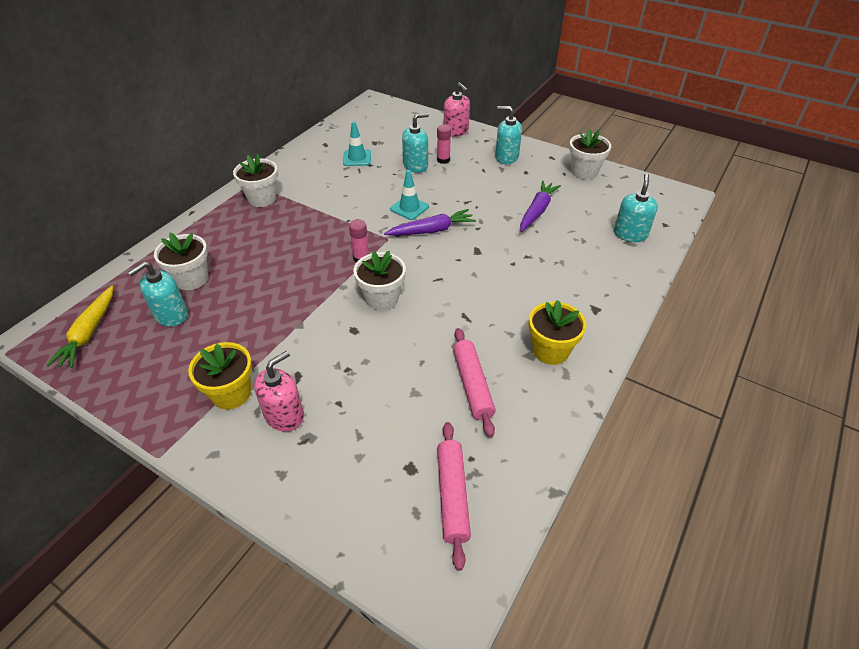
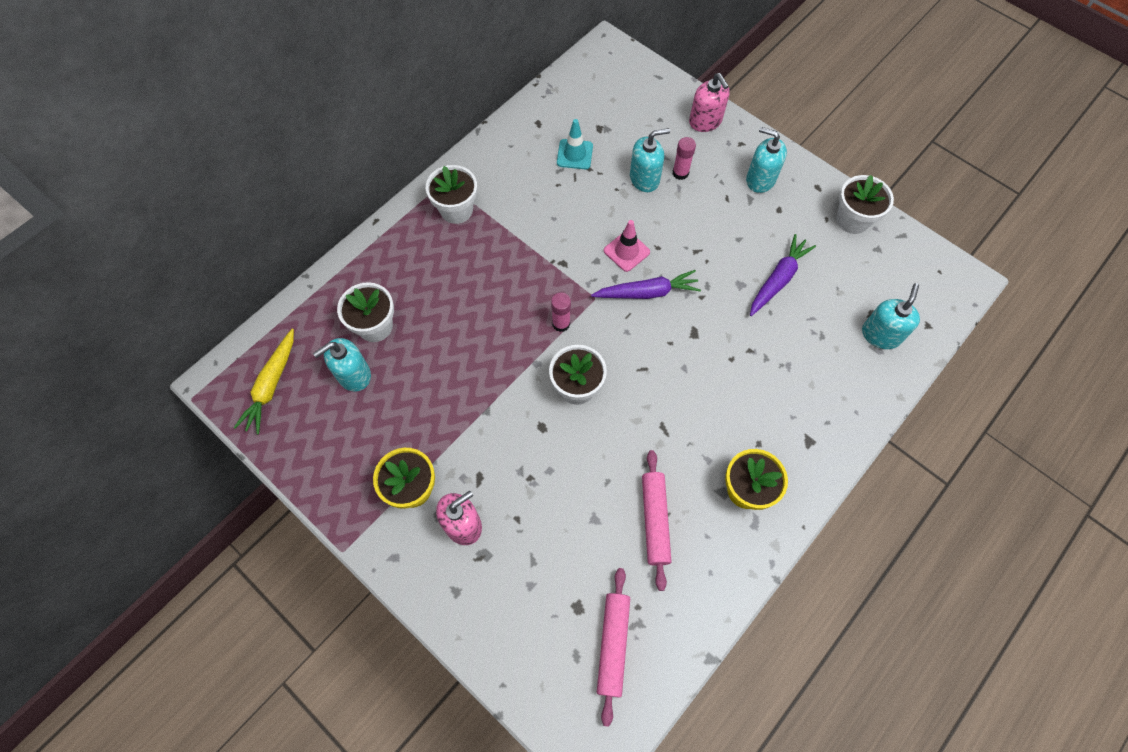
camera: 10 degrees right, 20 degrees up
(409, 208) = (626, 251): turquoise traffic cone -> pink traffic cone

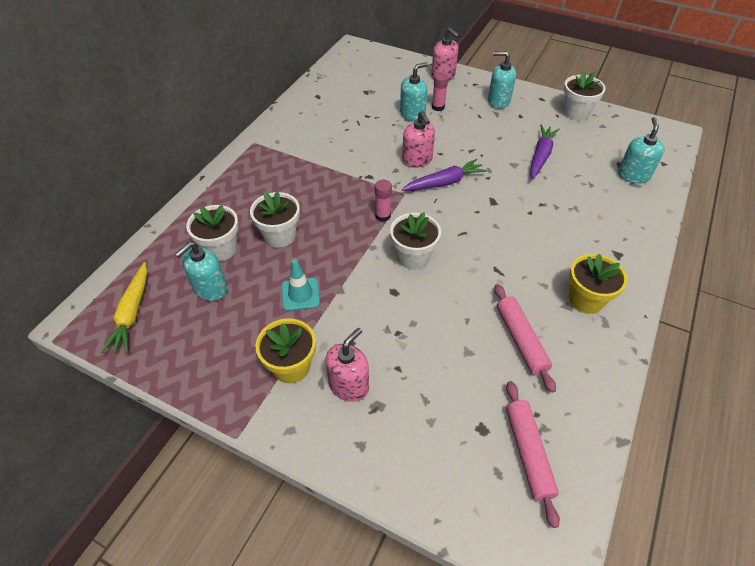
camera: 15 degrees left, 15 degrees down
(456, 210) = (269, 158): white flower pot -> white flower pot (280, 235)
(574, 154) = (353, 109): turquoise traffic cone -> turquoise traffic cone (300, 294)
(626, 251) = (417, 160): pink traffic cone -> pink soap dispenser

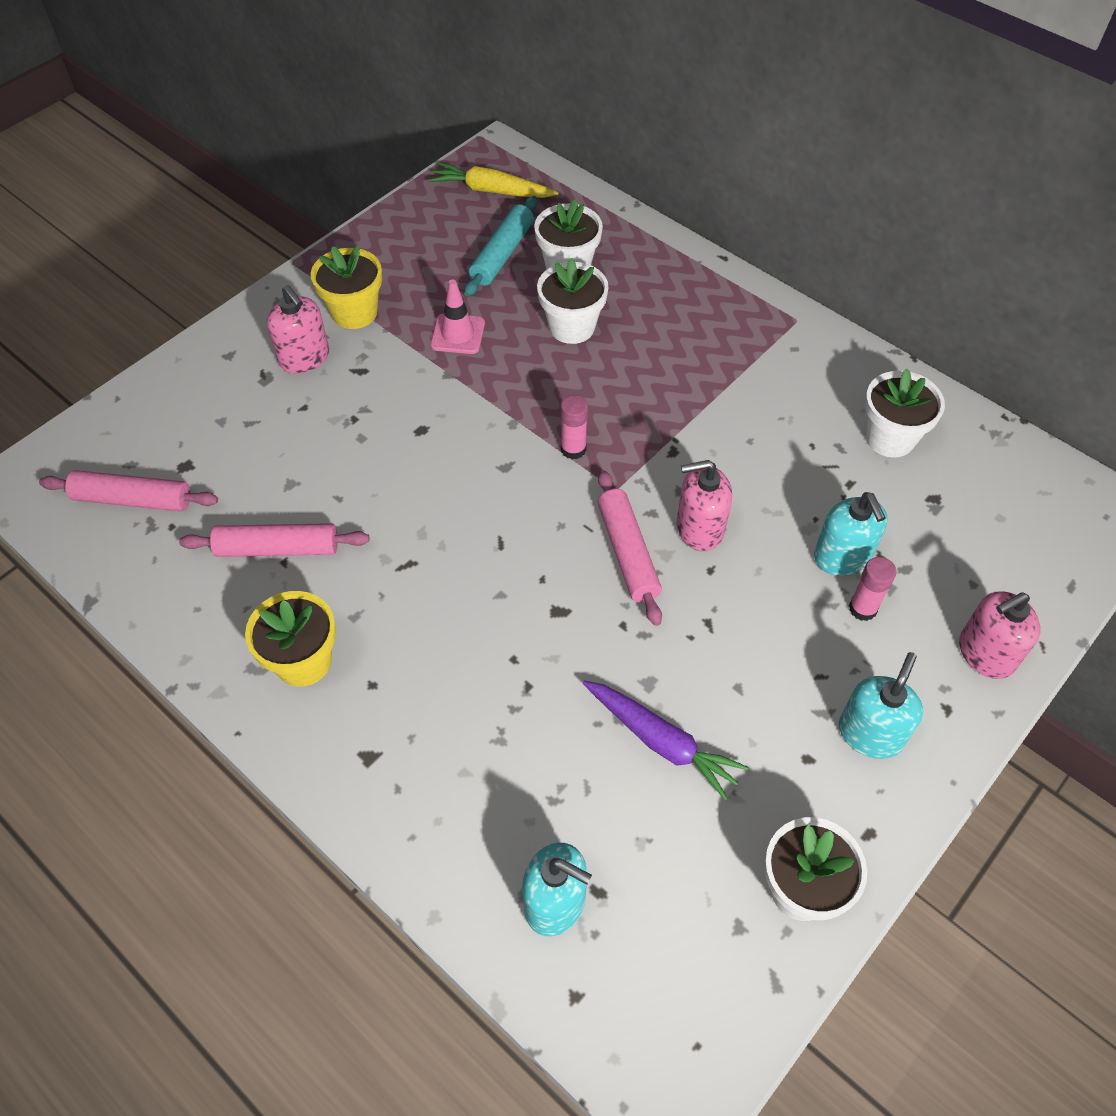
camera: 105 degrees right, 5 degrees up
(210, 288) = (502, 254): turquoise soap dispenser -> turquoise rolling pin
(300, 294) = (458, 334): turquoise traffic cone -> pink traffic cone
(413, 257) = (475, 466): white flower pot -> white flower pot (890, 438)
(444, 182) = (627, 552): purple carrot -> pink rolling pin

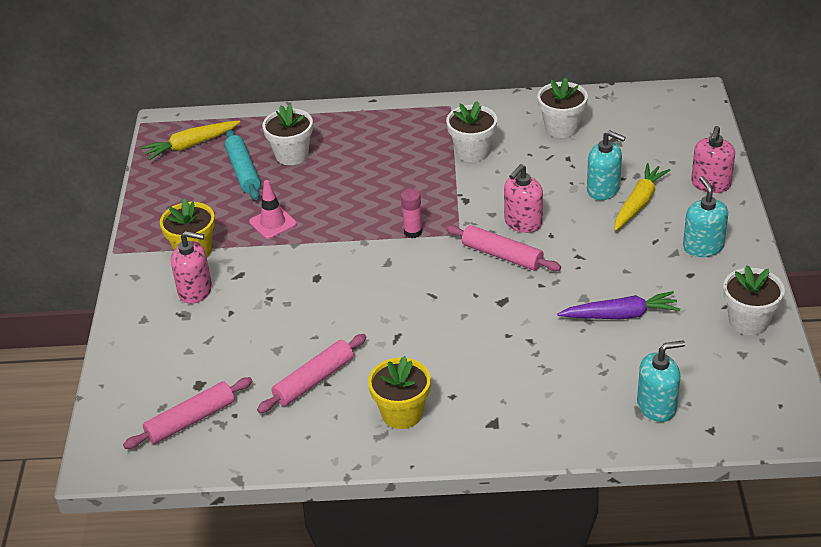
camera: 40 degrees left, 15 degrees down
(572, 327) = (334, 180): white flower pot -> white flower pot (472, 152)
(863, 608) = (638, 203): pink glue stick -> yellow carrot

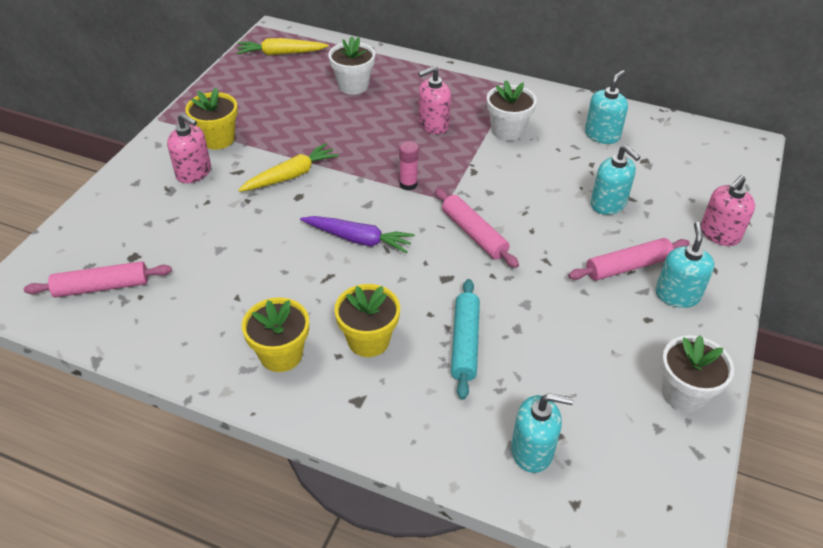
camera: 20 degrees right, 5 degrees up
(243, 171) = (305, 86): turquoise rolling pin -> turquoise rolling pin (465, 343)
(273, 223) = (297, 137): pink traffic cone -> none
(314, 380) = (228, 290): pink rolling pin -> pink rolling pin (627, 266)
(470, 374) = (368, 340): none -> yellow flower pot
(523, 222) = (512, 209): pink soap dispenser -> pink soap dispenser (433, 125)
(561, 128) = (602, 135): white flower pot -> turquoise soap dispenser
(620, 315) = (552, 335): purple carrot -> purple carrot (358, 239)
(638, 203) = (635, 228): yellow carrot -> yellow carrot (291, 175)

